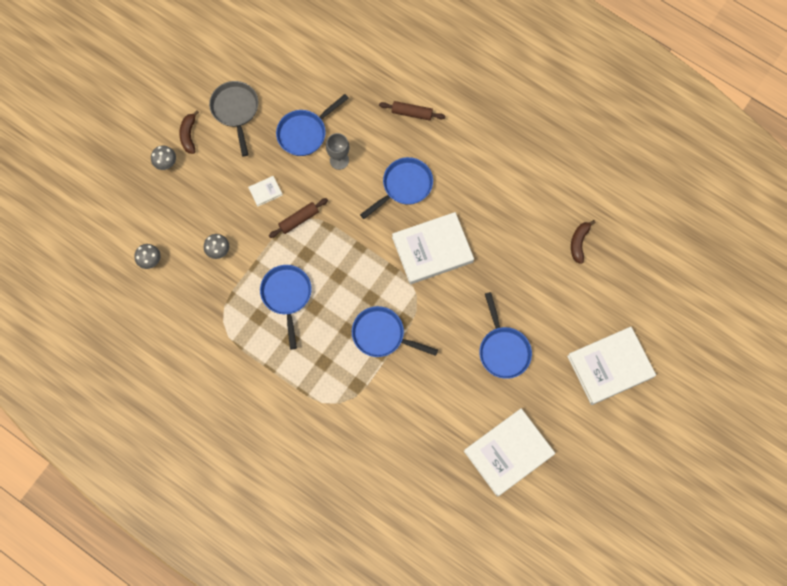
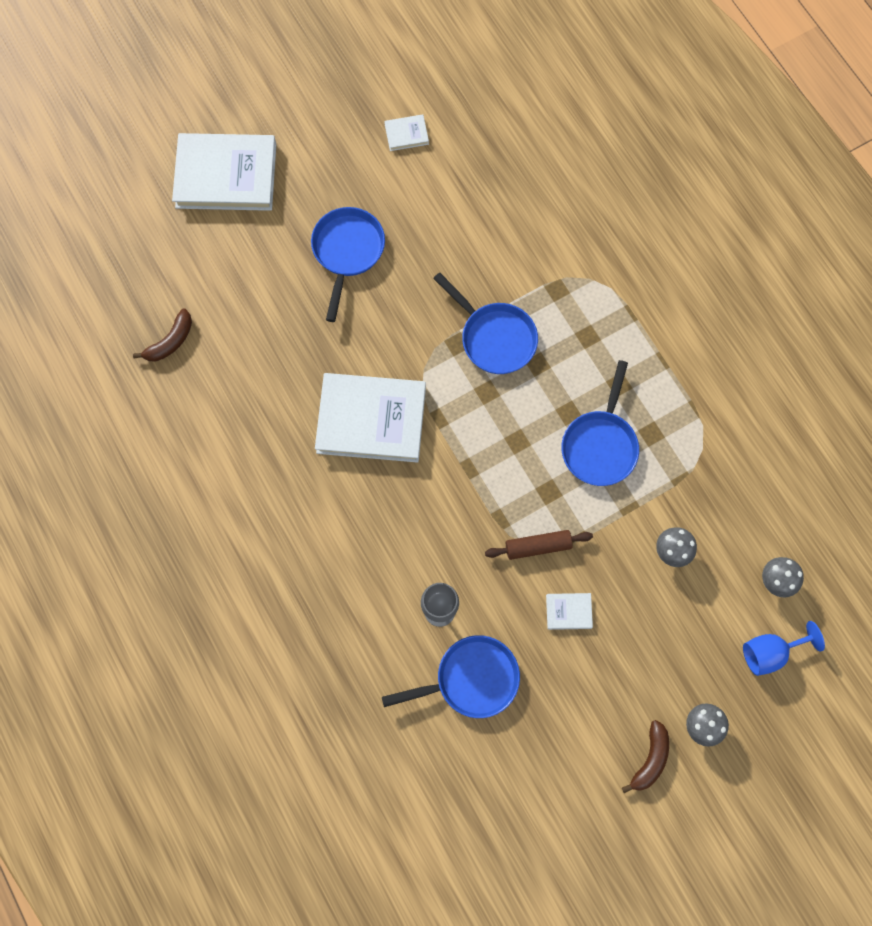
camera: 155 degrees left, 0 degrees up
(141, 219) = (770, 652): none -> blue goblet
(235, 110) = (561, 768): grey pan -> none
(404, 186) = (364, 528): blue pan -> none
(412, 113) = (296, 636): brown rolling pin -> none
(508, 452) = (406, 134): white book -> white book, size x0.42

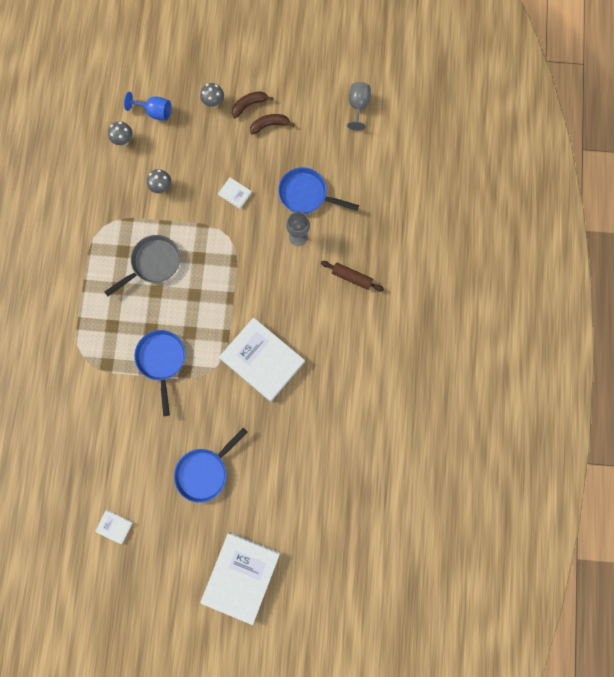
camera: 145 degrees left, 5 degrees up
(170, 341) = (343, 486): brown banana -> brown banana (270, 125)
(226, 175) = (241, 576): white book -> white book turned 75 degrees clockwise
(493, 873) = (358, 106): none -> grey goblet
(538, 546) = (225, 234): brown rolling pin -> brown rolling pin (351, 277)
(600, 445) = (153, 263): blue pan -> grey pan

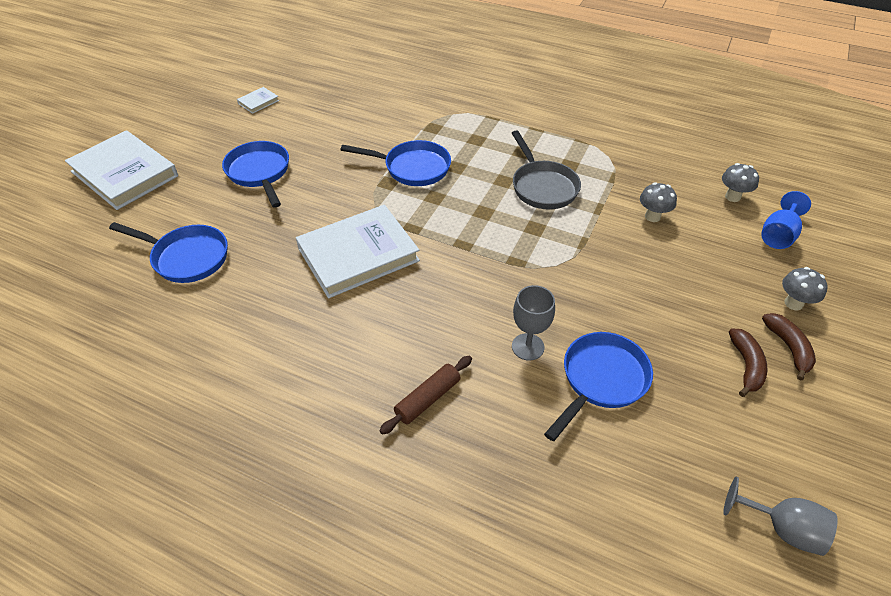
camera: 110 degrees right, 30 degrees down
(235, 194) = (624, 289): white book -> none
(304, 471) = (187, 257): none -> blue pan

